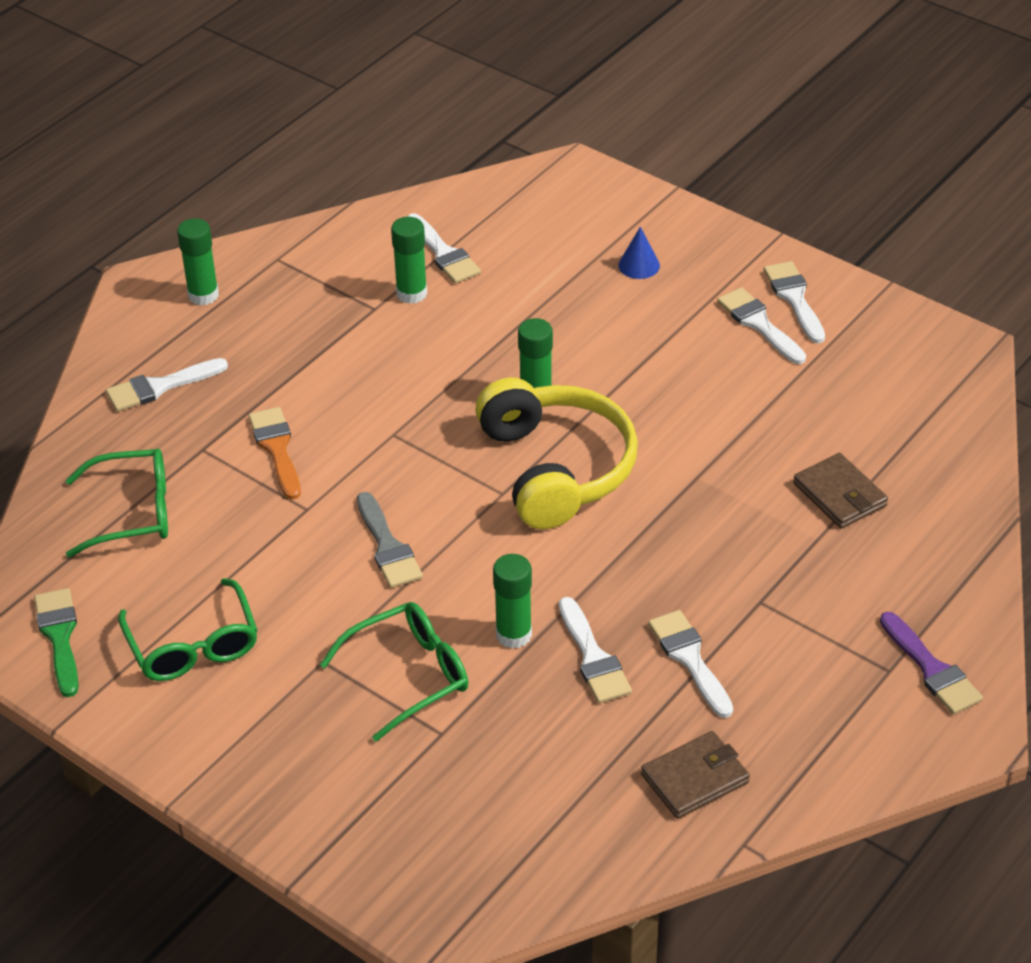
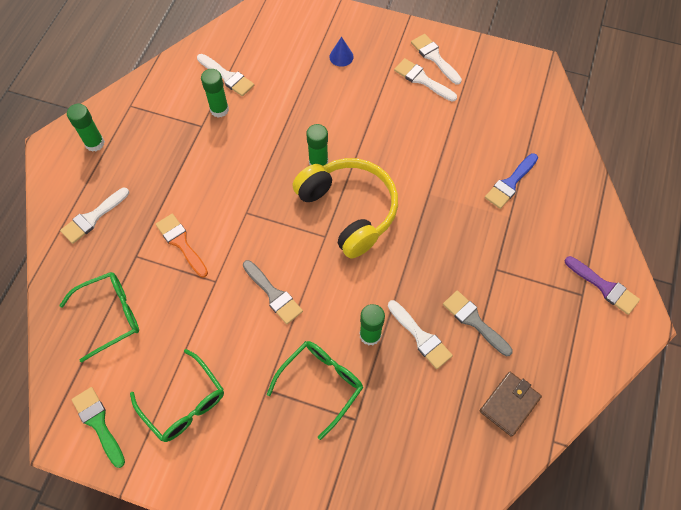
camera: 20 degrees left, 20 degrees up
(689, 659) = (474, 321): white brush -> grey brush
(840, 495) = (510, 183): brown wallet -> blue brush

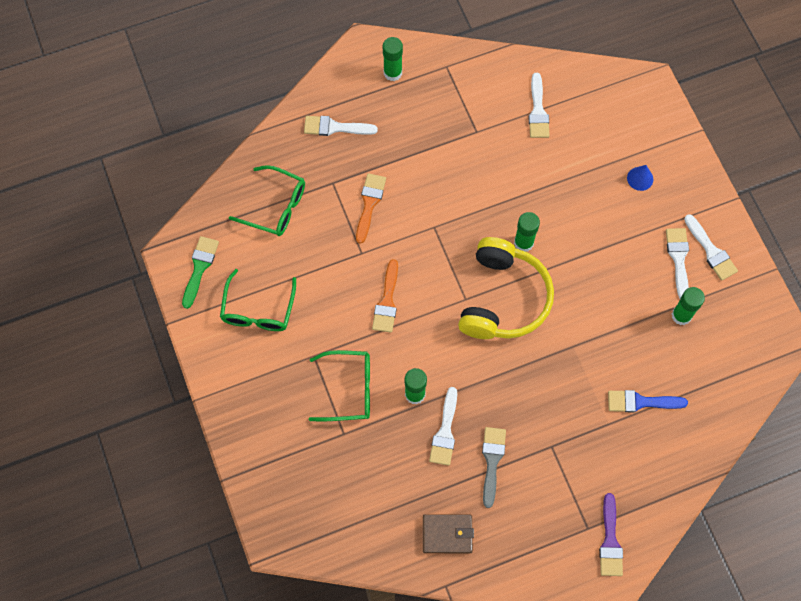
camera: 50 degrees right, 5 degrees up
(219, 110) = (503, 131): green glue stick -> green glue stick (681, 315)
(273, 294) = (387, 301): grey brush -> orange brush
(434, 57) = (711, 251): white brush -> white brush turned 135 degrees clockwise

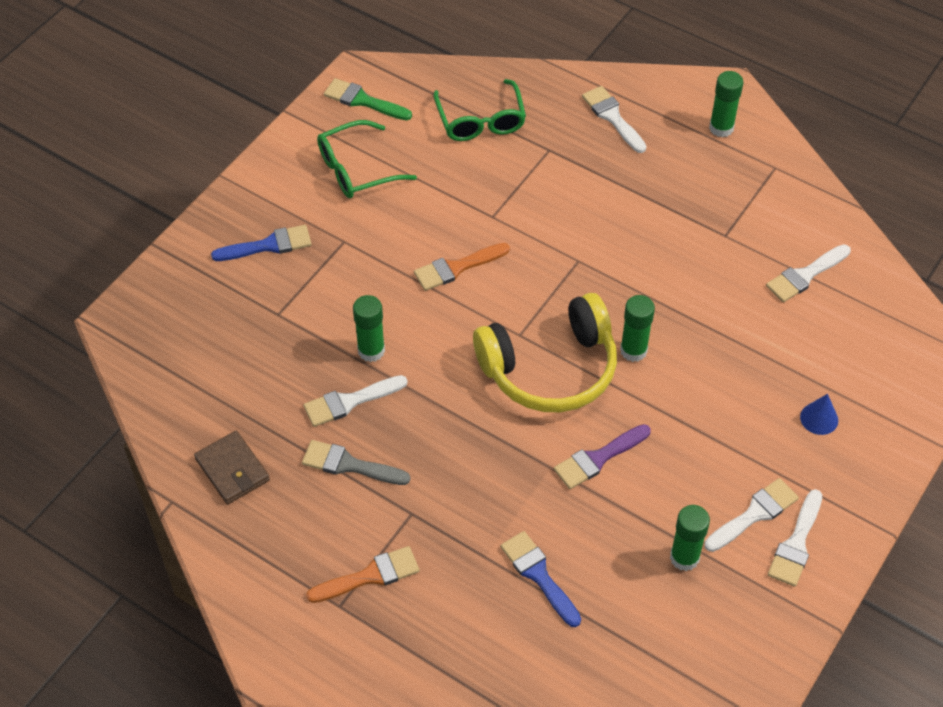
camera: 55 degrees right, 15 degrees down
(200, 267) = (363, 100): green brush -> green brush turned 135 degrees counterclockwise
(281, 405) = (268, 245): none -> blue brush
(349, 389) = (331, 291): green glasses -> none
(369, 204) = (554, 192): orange brush -> orange brush (370, 576)
(492, 461) = (349, 465): grey brush -> grey brush turned 135 degrees counterclockwise
(610, 541) = (340, 638): purple brush -> purple brush (598, 458)

